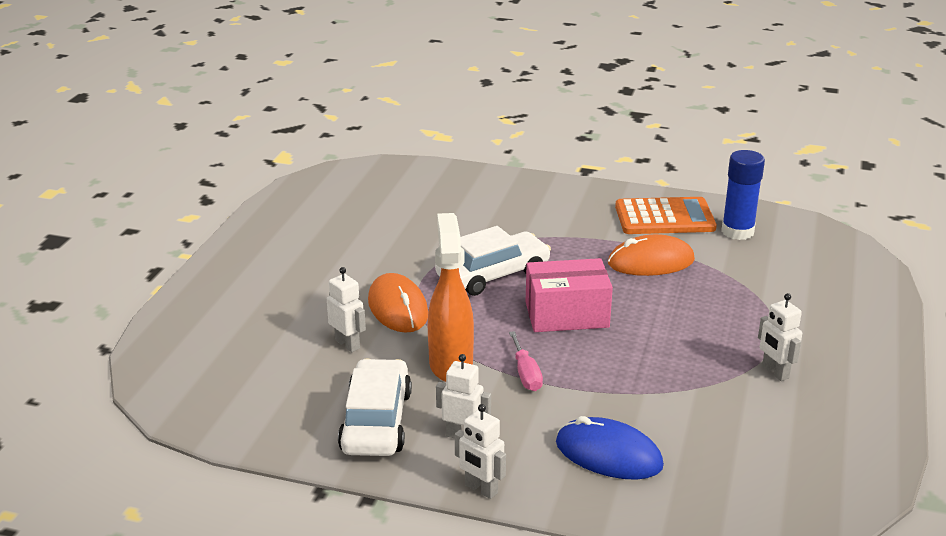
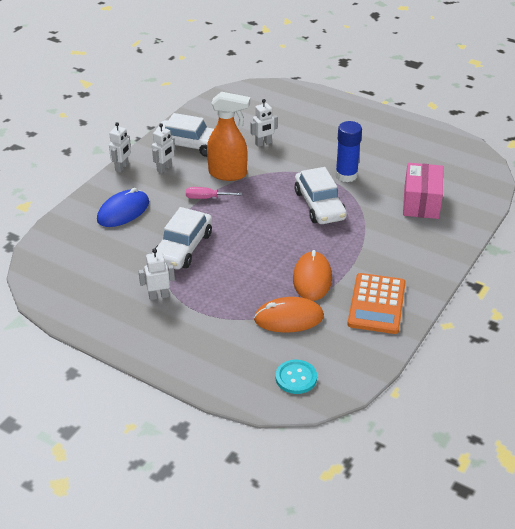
camera: 105 degrees right, 10 degrees up
(398, 308) = (294, 164): orange mouse -> orange mouse (289, 318)
(481, 489) = (122, 167): white robot -> white robot turned 150 degrees clockwise
(566, 315) = (260, 225): pink box -> pink box (421, 202)
(659, 372) = (183, 247): none -> white car
(737, 231) = (343, 338): blue glue stick -> blue glue stick (346, 175)
(822, 252) = (296, 378): none -> turquoise button

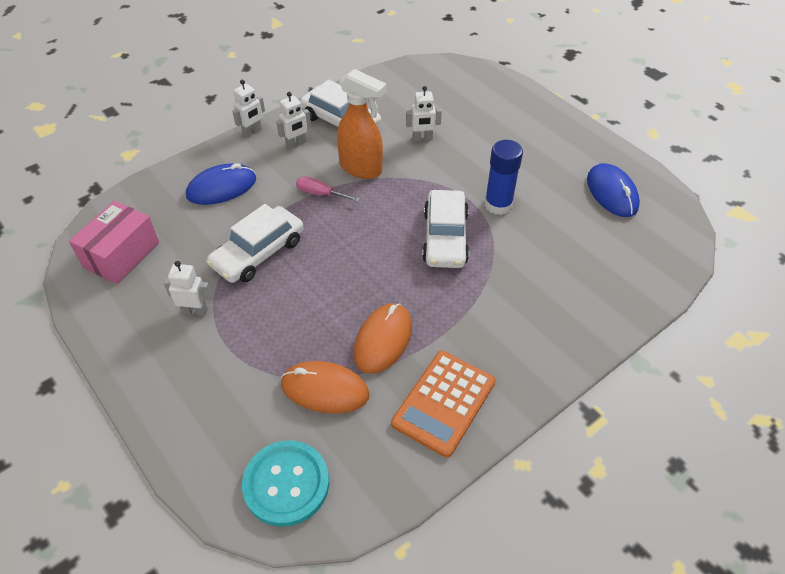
camera: 20 degrees right, 10 degrees up
(296, 378) = (286, 484): turquoise button -> turquoise button, size x1.55
(421, 202) = (573, 267): pink box -> pink box (121, 255)
(423, 150) = (612, 193): none -> blue mouse

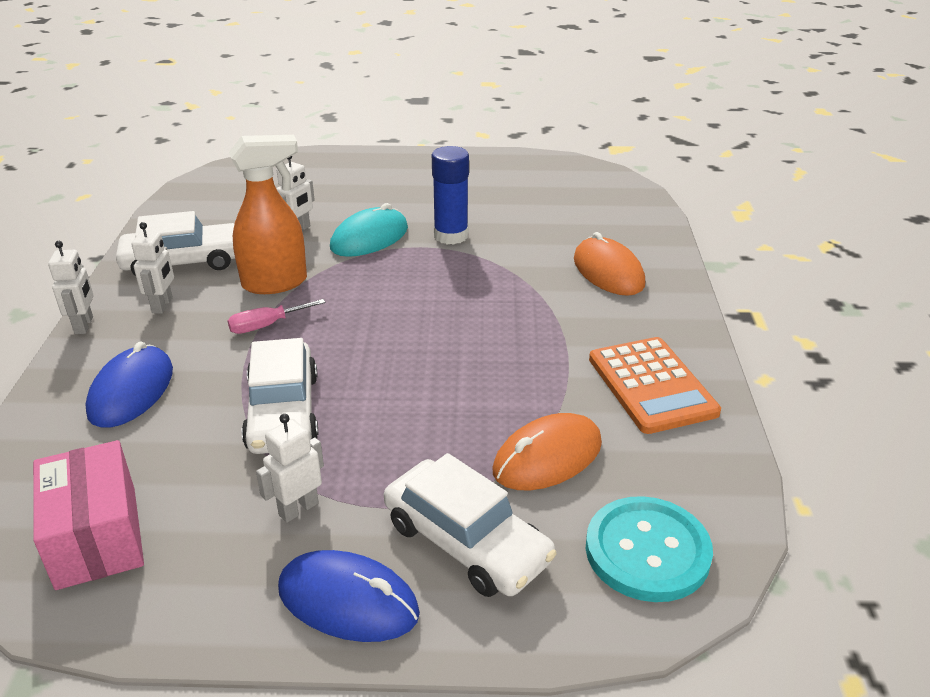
camera: 50 degrees left, 15 degrees down
(383, 340) = (528, 384): orange mouse -> orange mouse (608, 271)
(445, 237) = (447, 282): white car -> white car (466, 542)
(450, 172) = (369, 238): none -> turquoise mouse
(612, 193) = (521, 181): blue mouse -> blue mouse (348, 601)

